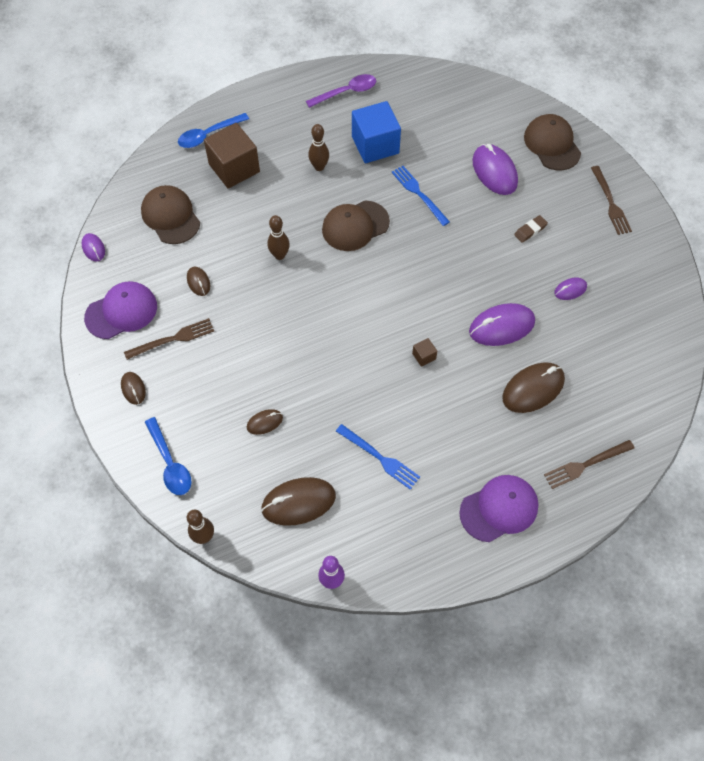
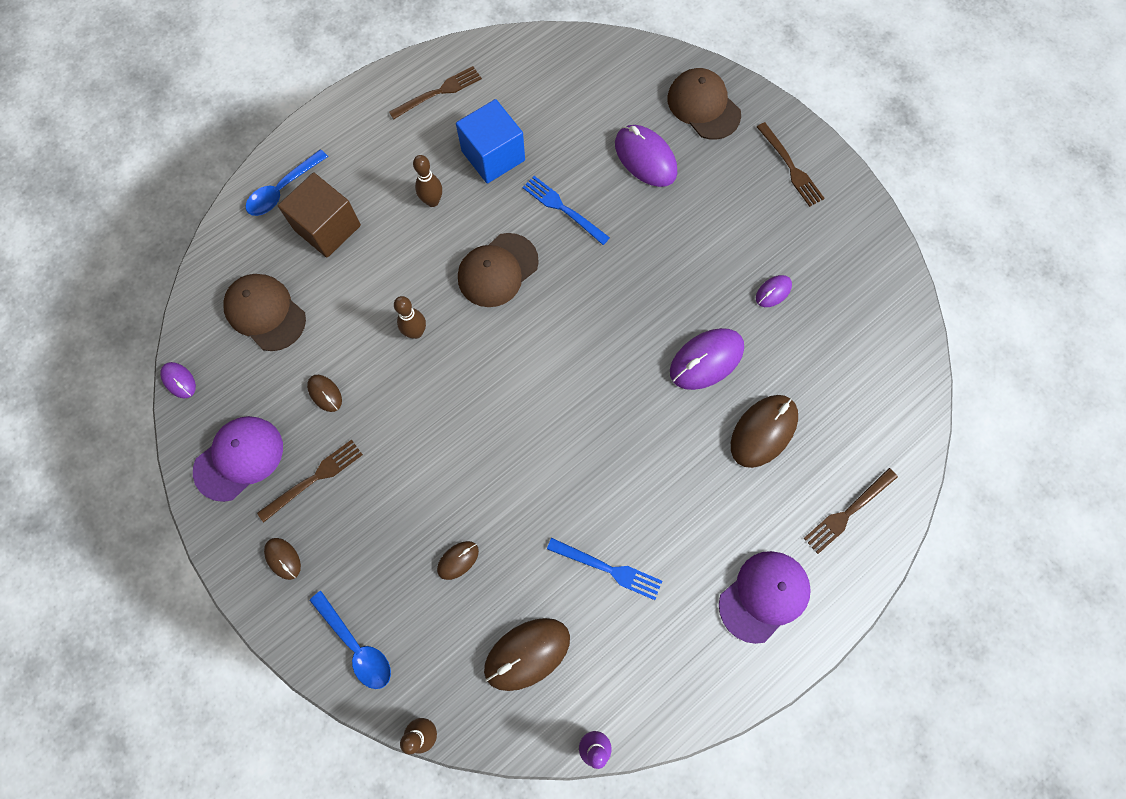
camera: 15 degrees left, 10 degrees up
(346, 92) = (439, 92): purple spoon -> brown fork
(424, 356) = (625, 422): brown cube -> none
(530, 230) = (707, 226): brown eraser -> none

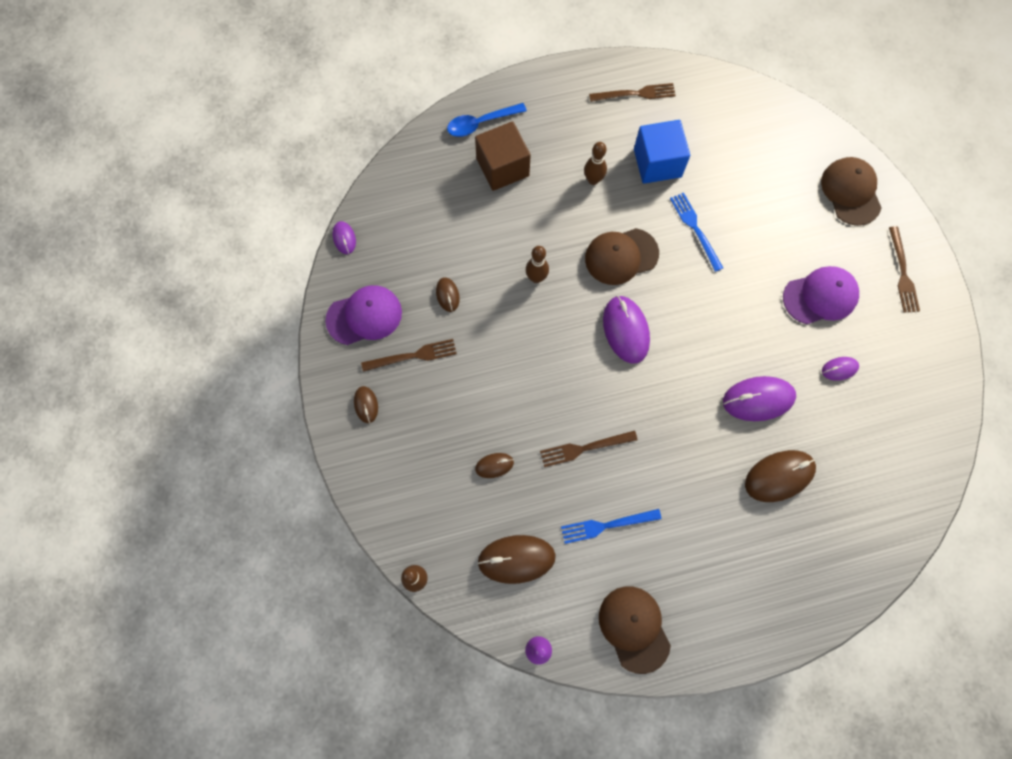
camera: 25 degrees right, 0 degrees up
(265, 313) = (428, 214): brown cap -> brown cap (634, 628)
(356, 645) = (393, 493): blue spoon -> none
(608, 569) = (606, 525): blue fork -> blue fork turned 120 degrees clockwise
(645, 158) = (782, 215): purple mouse -> purple mouse (626, 330)
(764, 596) = (720, 603): purple cap -> purple cap (820, 296)
(848, 512) = (819, 571): brown fork -> brown fork (584, 448)

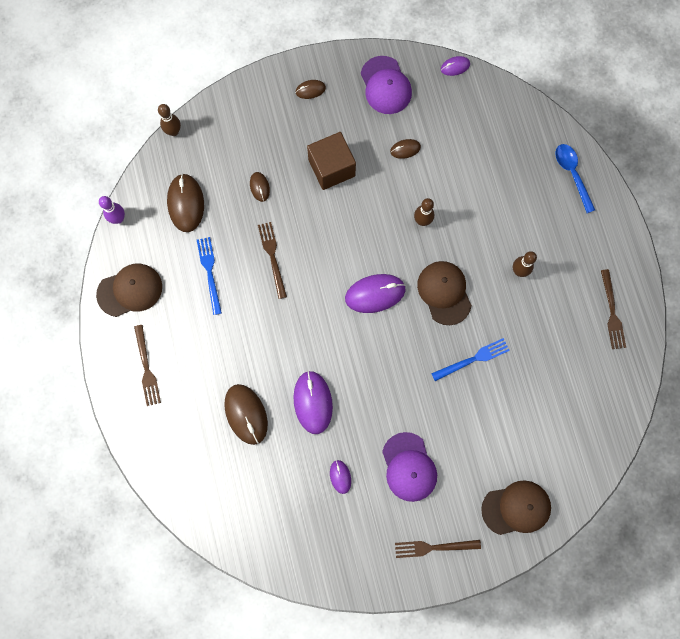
camera: 90 degrees right, 5 degrees up
(413, 356) = (351, 124): brown fork -> brown fork (146, 368)
(502, 167) = (528, 193): brown cube -> brown cube (331, 168)
(657, 163) = (539, 329): blue cube -> none

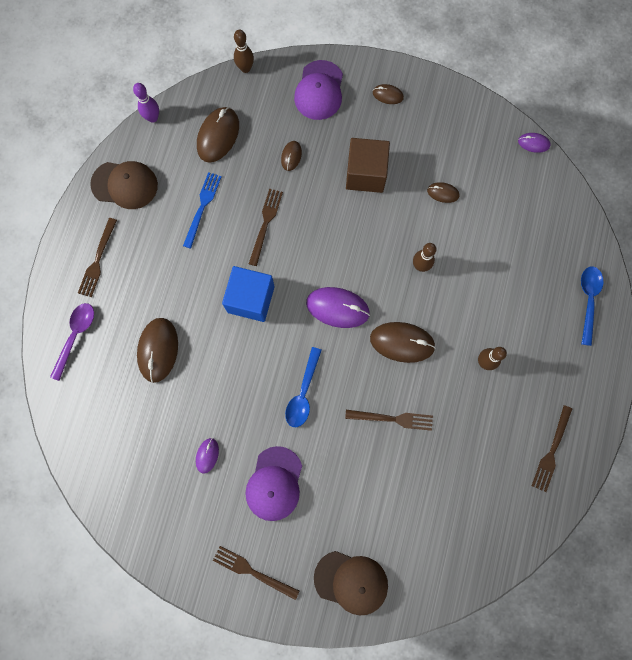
camera: 30 degrees right, 0 degrees up
(168, 443) = (75, 336): none -> purple spoon
(298, 327) = (251, 299): none -> blue cube
(313, 402) = (223, 374): purple mouse -> none
(385, 85) = (459, 127): purple cap -> purple cap (319, 90)
(388, 380) = (303, 393): none -> blue spoon
(444, 292) = (402, 342): brown cap -> brown mouse
(473, 359) = (392, 419): blue fork -> brown fork

